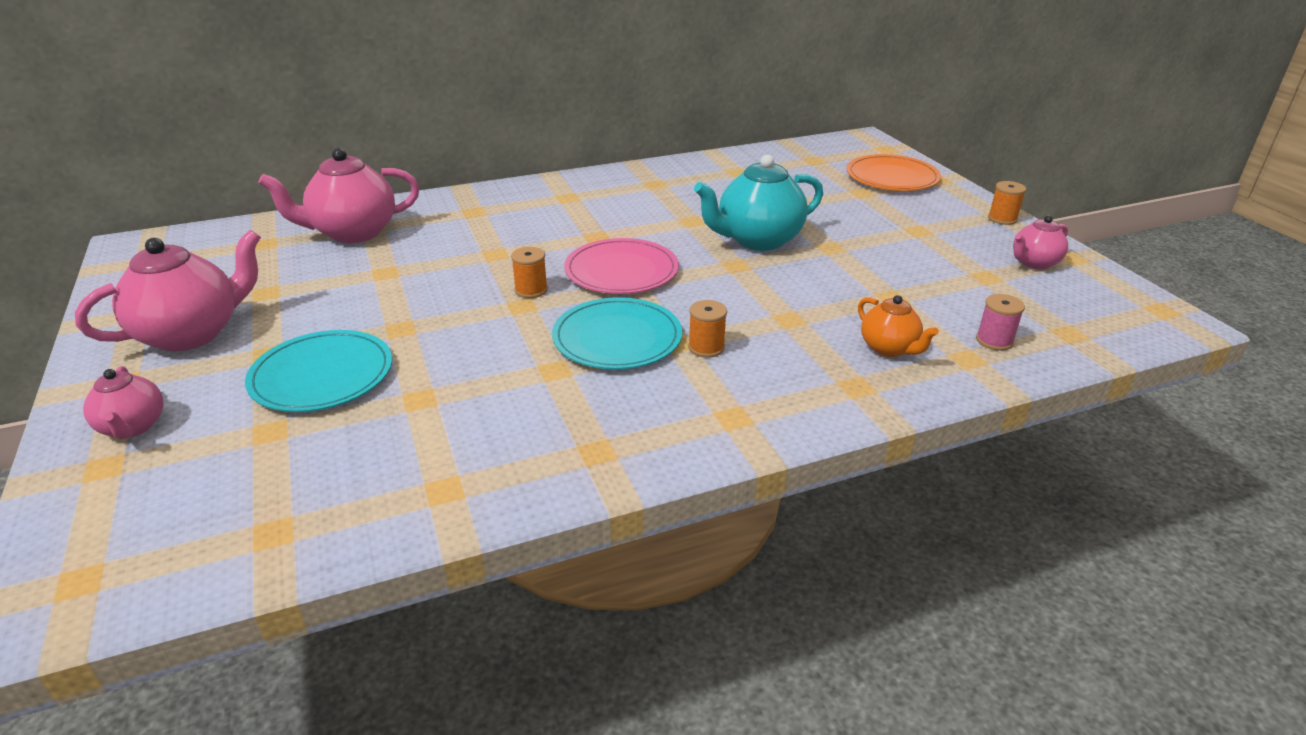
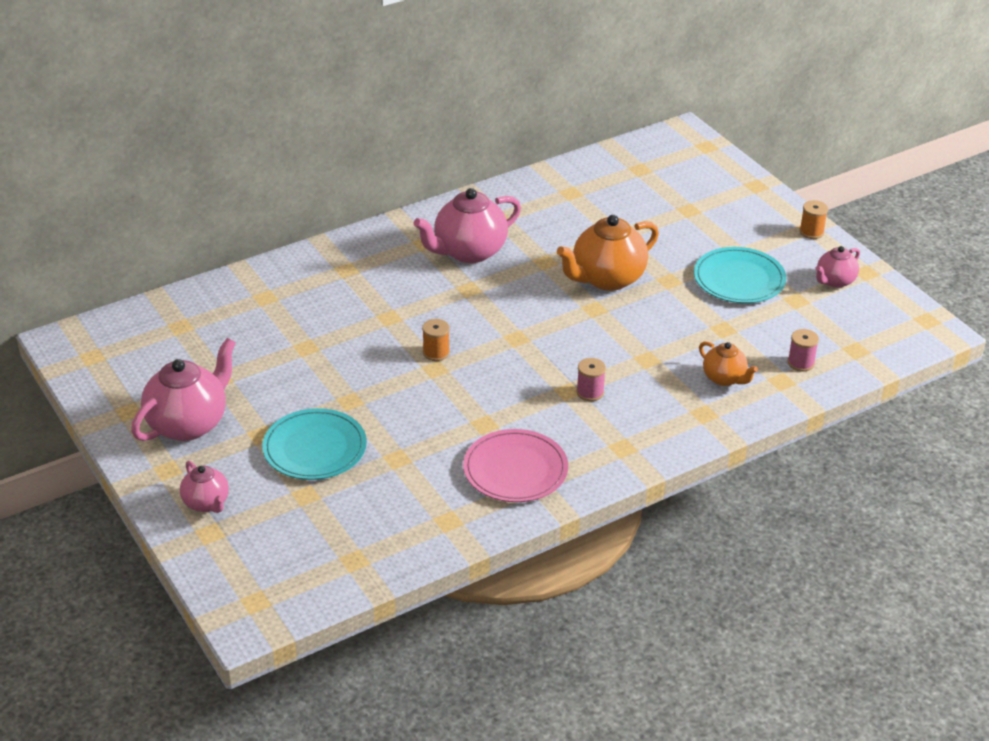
camera: 10 degrees left, 5 degrees up
(353, 233) = (252, 306): pink teapot -> pink teapot (468, 252)
(617, 338) = (521, 391): turquoise plate -> turquoise plate (739, 279)
(621, 271) = (502, 325): pink plate -> pink plate (515, 469)
(706, 347) = (590, 392): orange spool -> pink spool
(757, 240) = (607, 279): turquoise teapot -> orange teapot
(892, 177) = (714, 187): orange plate -> none

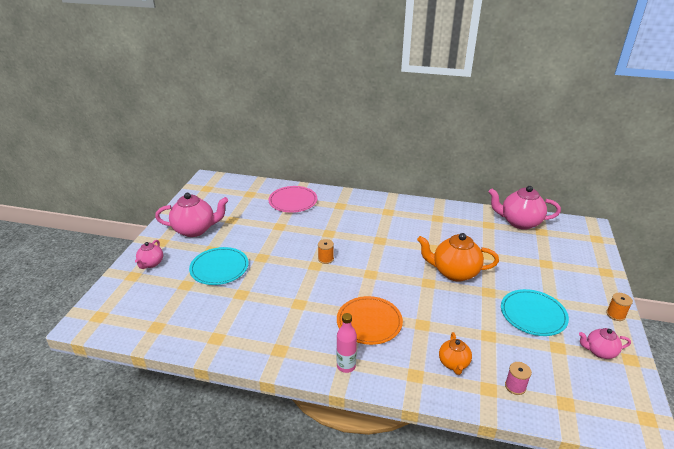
camera: 45 degrees right, 5 degrees down
(468, 252) = (402, 225): pink teapot -> pink teapot (519, 222)
(515, 469) = (280, 335): pink plate -> pink plate (293, 201)
(590, 392) = (369, 322): pink spool -> orange plate
(628, 450) = (346, 366): none -> pink bottle

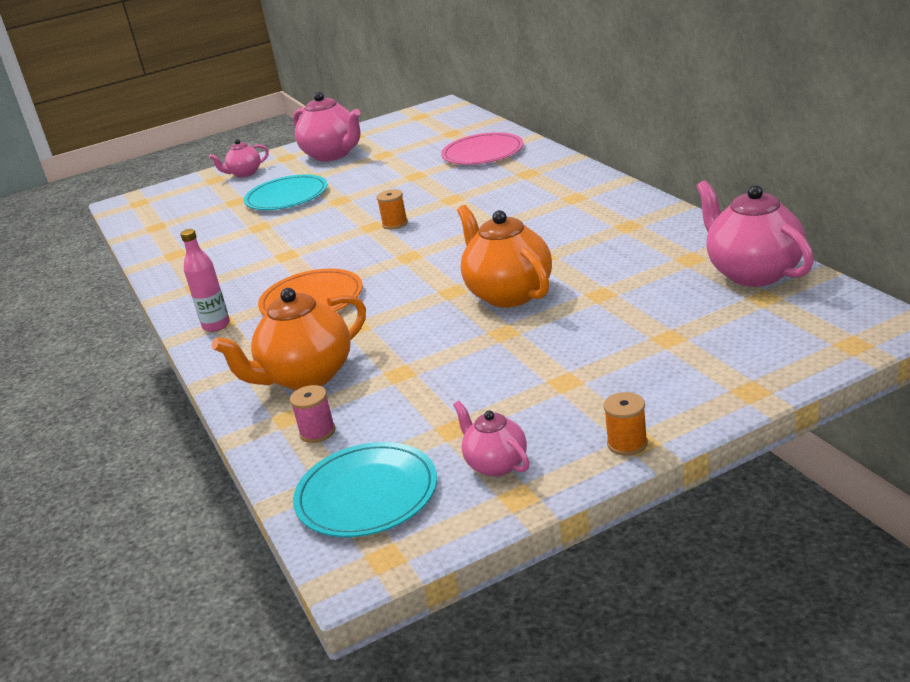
camera: 55 degrees right, 5 degrees down
(453, 364) = (306, 377): orange teapot -> orange teapot, size x1.80
(533, 314) = (504, 382): turquoise plate -> turquoise plate (366, 494)

